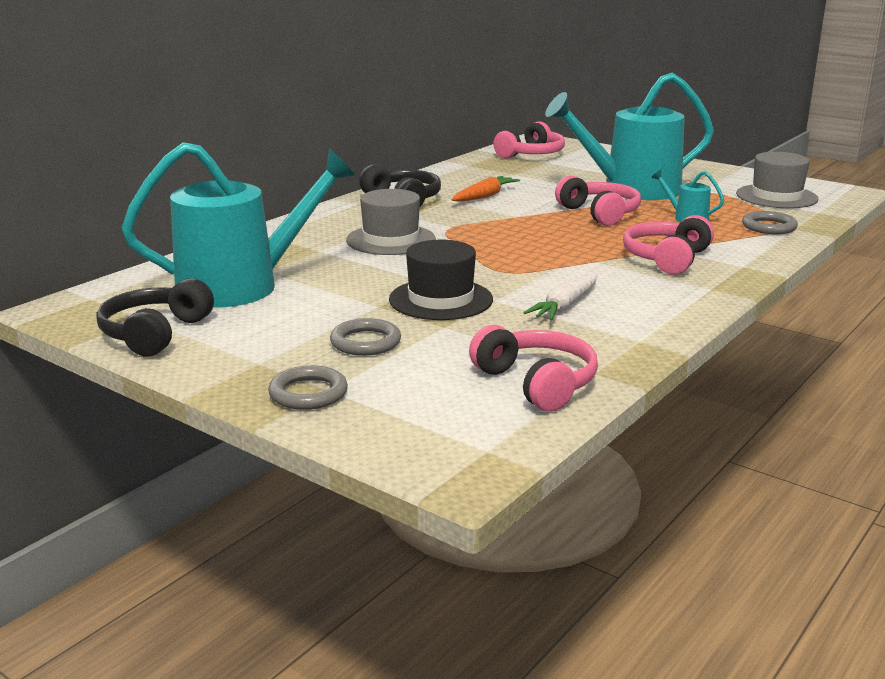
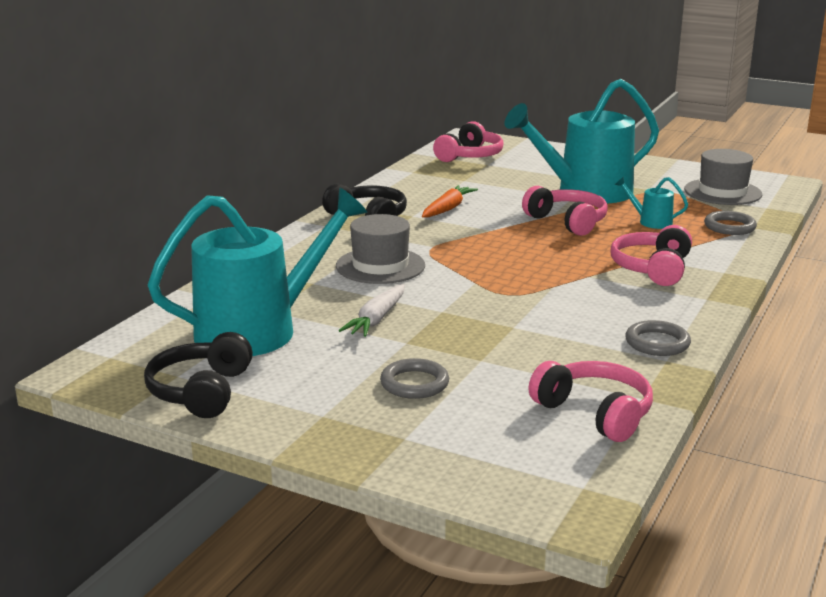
camera: 10 degrees left, 0 degrees up
(308, 393) = (388, 444): grey ring -> grey ring (657, 343)
(441, 299) = (462, 330): black hat -> none
(565, 306) = (582, 328): white carrot -> white carrot (376, 319)

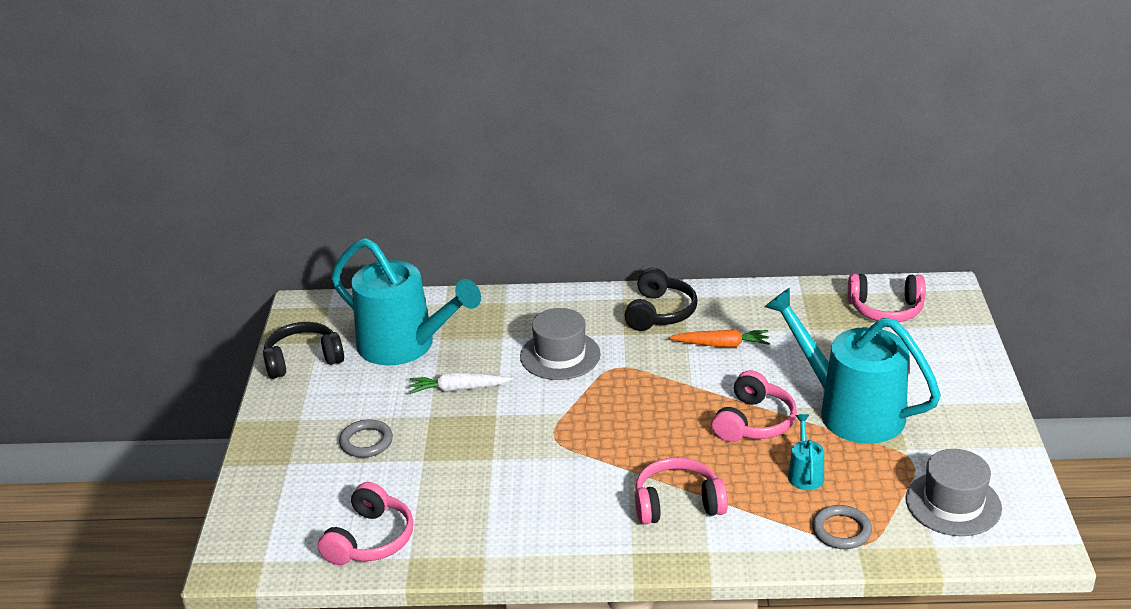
camera: 65 degrees right, 10 degrees up
(657, 343) = (514, 543): grey ring -> none

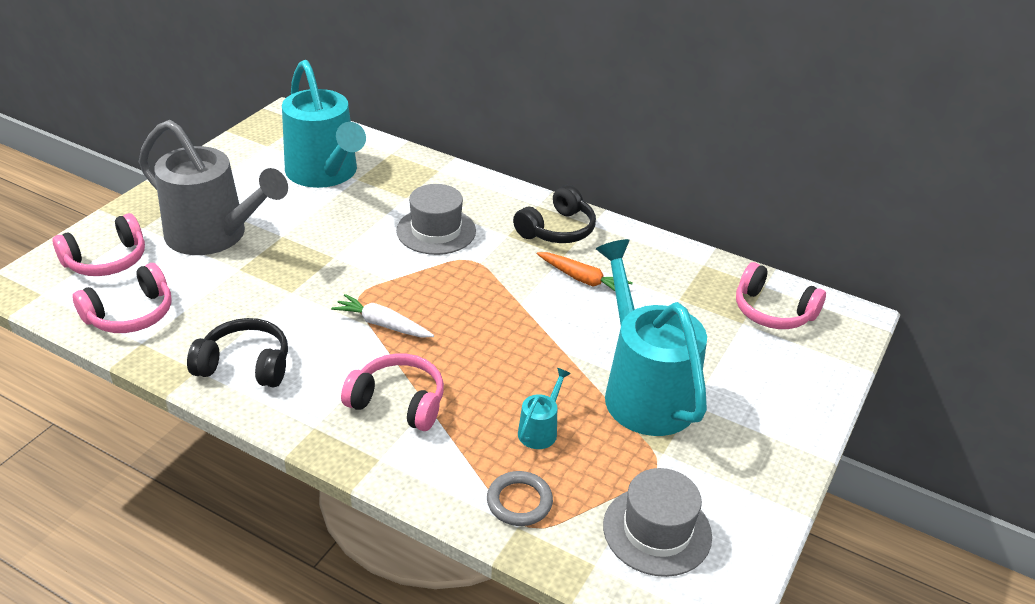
camera: 25 degrees right, 5 degrees up
(303, 360) = (241, 154): black headphones -> black headphones (245, 365)
(366, 442) = (215, 235): grey ring -> grey watering can
(458, 389) = (327, 224): white carrot -> white carrot (382, 324)
(754, 422) = (541, 360): pink headphones -> pink headphones (106, 260)

